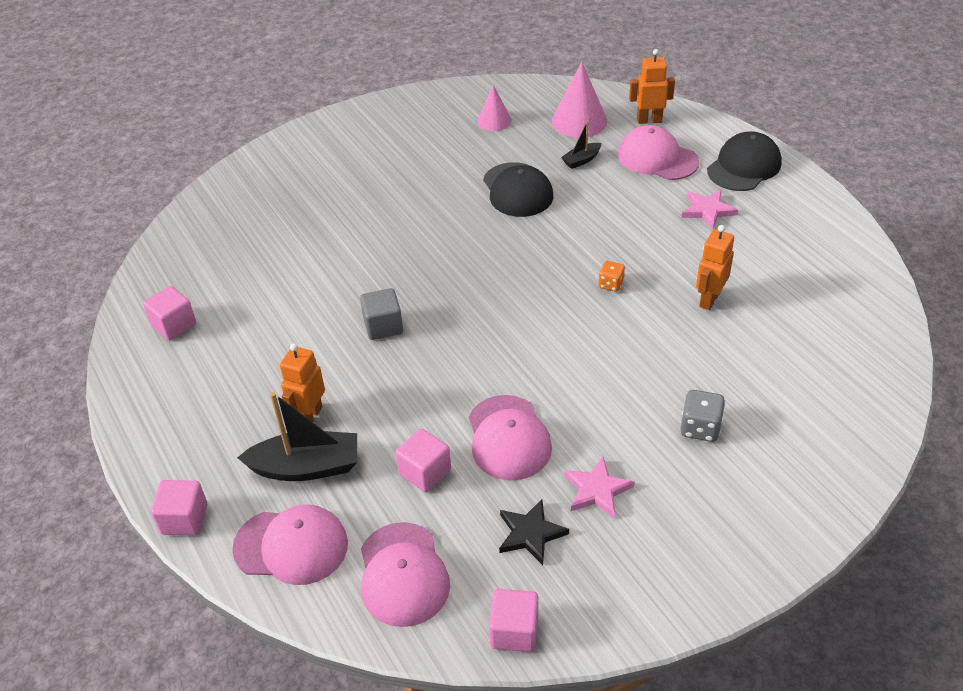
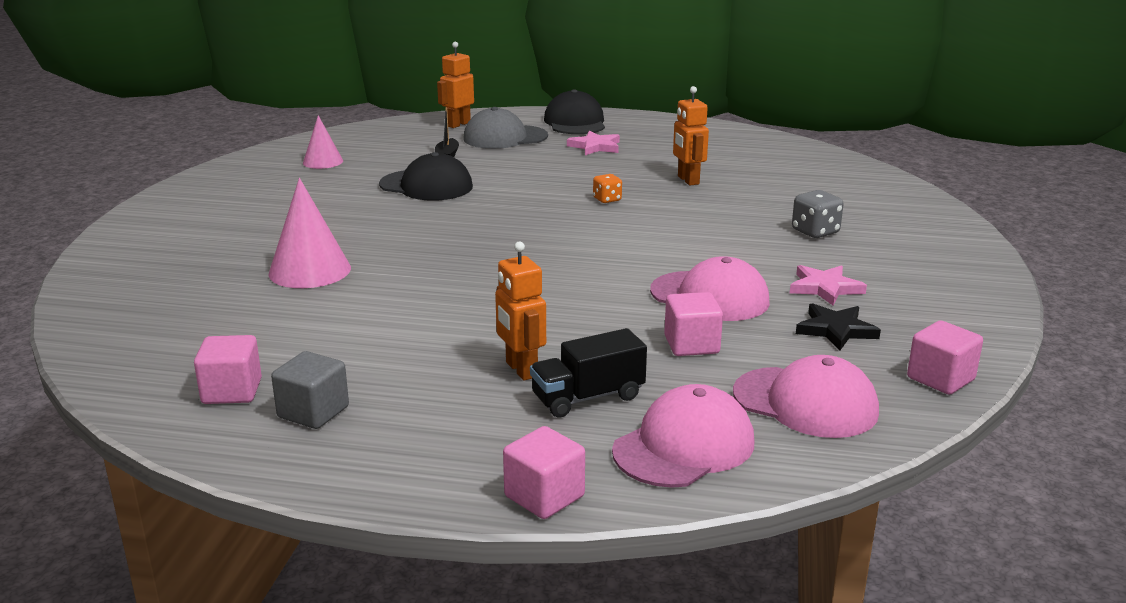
camera: 50 degrees left, 20 degrees down
(306, 467) = (588, 397): black boat -> black truck
(383, 326) = (471, 293): grey cube -> grey cube (313, 412)
(579, 121) = (401, 140): pink cone -> pink cone (310, 270)
(657, 158) = (505, 137): pink cap -> grey cap

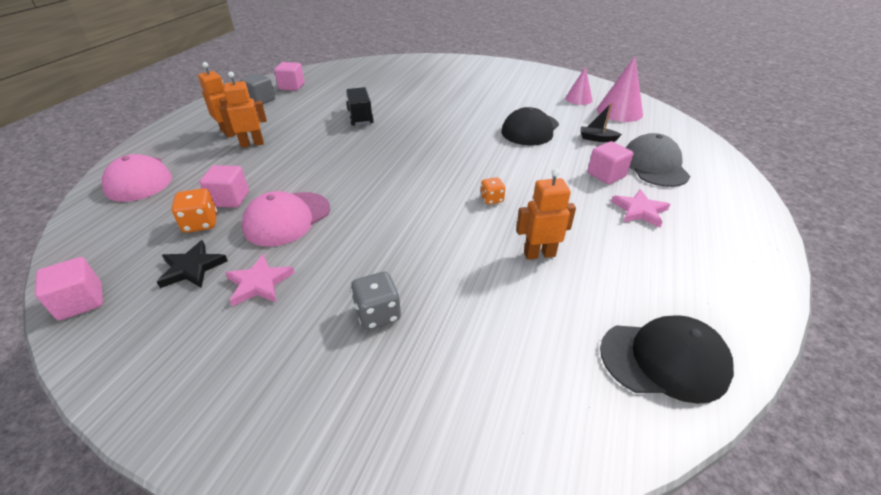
camera: 100 degrees right, 15 degrees up
(310, 270) = (403, 97): pink cone -> pink cone (619, 111)
(458, 124) = (686, 147): orange robot -> orange robot (228, 132)
(544, 496) = (146, 141): pink cube -> pink cube (606, 175)
(575, 122) = (721, 208): black cap -> black cap (664, 360)
(588, 397) = (208, 159): black truck -> black truck (360, 117)
(757, 349) = (201, 223): none -> orange dice
(805, 402) = (127, 228): pink cap -> none

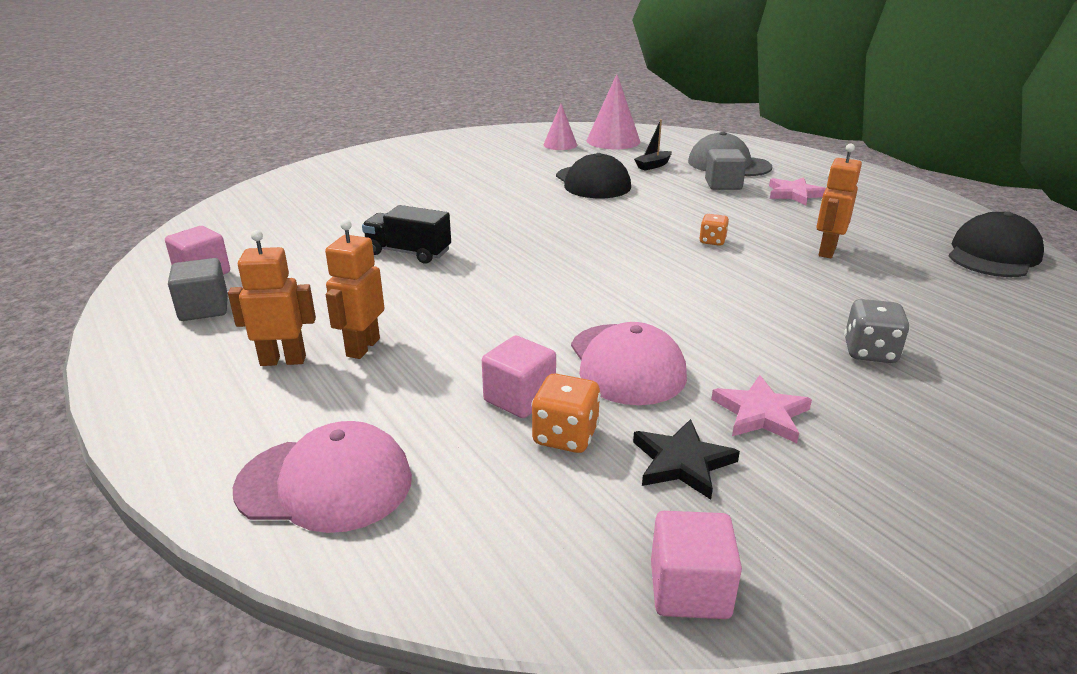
camera: 55 degrees left, 10 degrees down
(606, 175) = (723, 185): pink cube -> grey cube

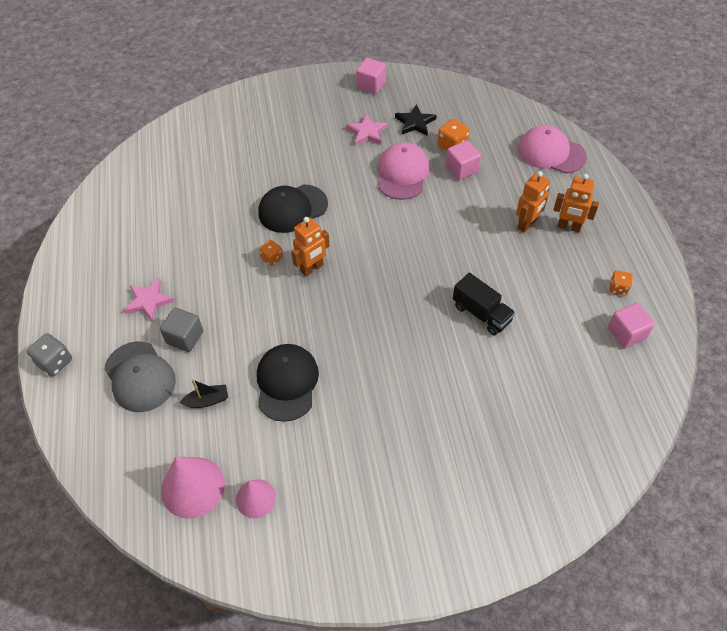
camera: 155 degrees left, 25 degrees up
(204, 309) = (618, 288): grey cube -> orange dice
(689, 589) = (443, 87): pink cube -> pink cube (371, 85)
(826, 251) = (214, 224): orange robot -> orange robot (312, 268)
(870, 352) = (287, 146): grey dice -> grey dice (55, 362)
(993, 254) = (125, 189): black cap -> black cap (292, 209)

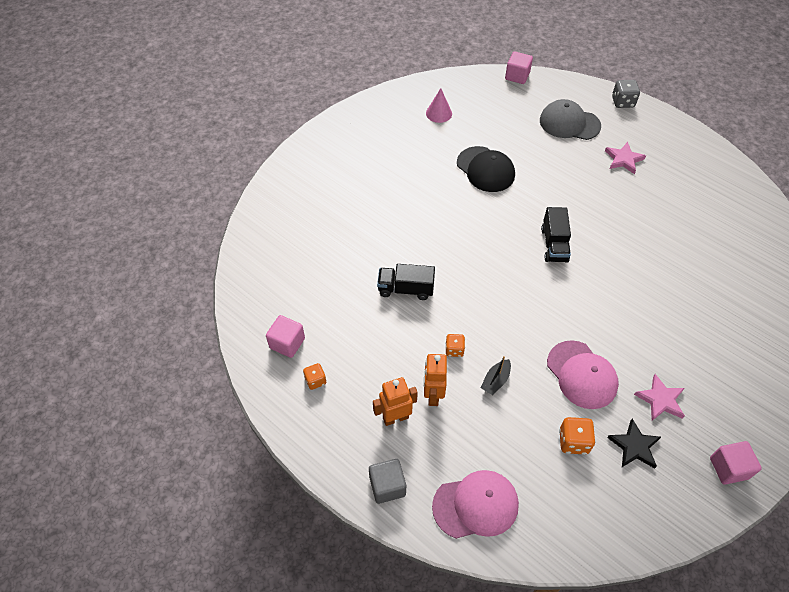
camera: 140 degrees right, 0 degrees up
(185, 337) = (574, 155): grey cube -> grey cube (387, 486)
(193, 487) = (475, 99): pink cone -> none
(207, 400) = (518, 135): black boat -> black boat (495, 380)
(272, 258) = (589, 233): orange dice -> orange dice (454, 350)
(292, 209) = (624, 280): black cap -> none
(312, 268) = (554, 244): orange robot -> black truck
(461, 169) = (538, 418): pink cube -> pink cube (517, 76)

